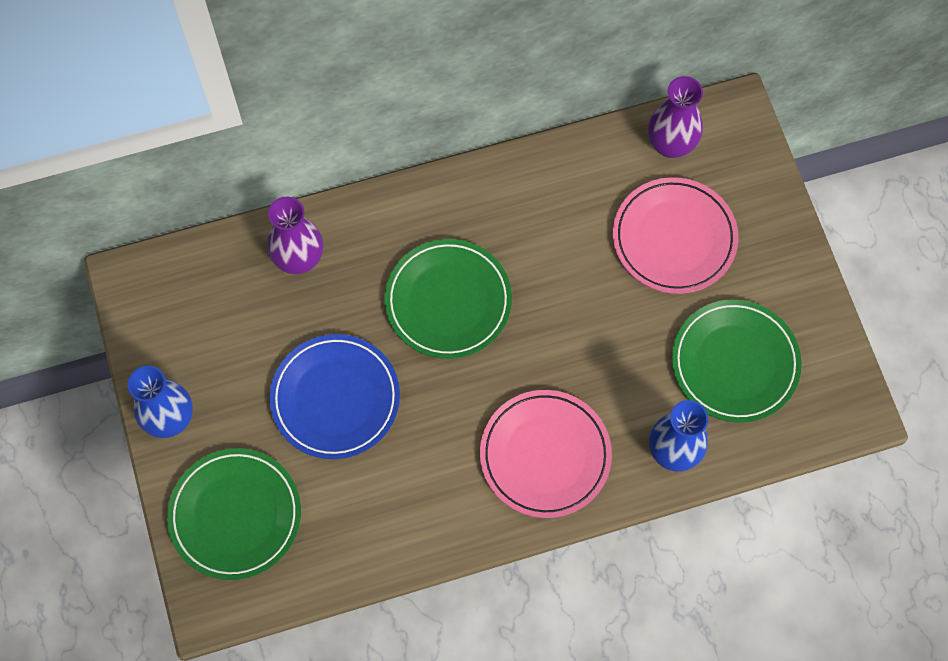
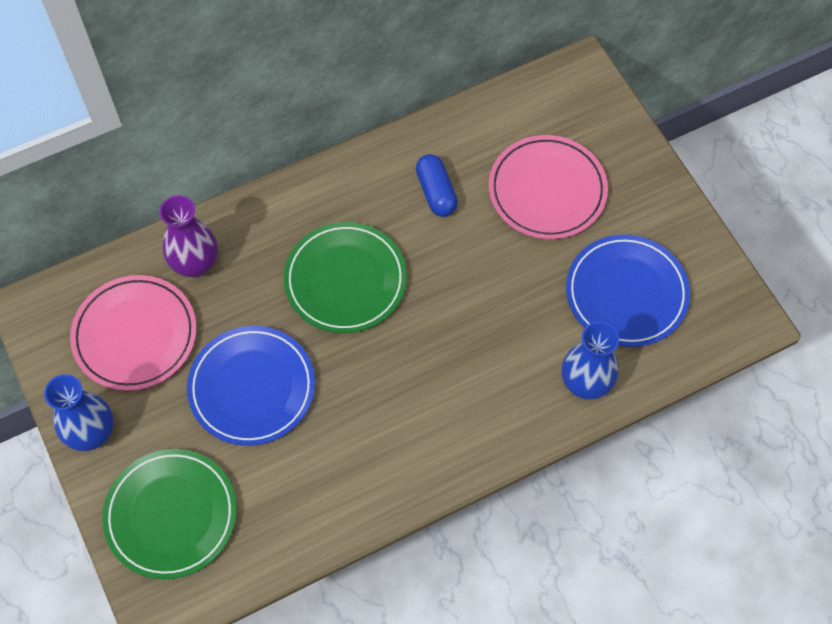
camera: 10 degrees left, 5 degrees down
(545, 455) = (464, 407): pink plate -> pink plate (135, 335)
(558, 221) = (436, 192): none -> blue capsule
(671, 144) = (527, 108): purple vase -> none
(735, 363) = (626, 293): green plate -> blue plate

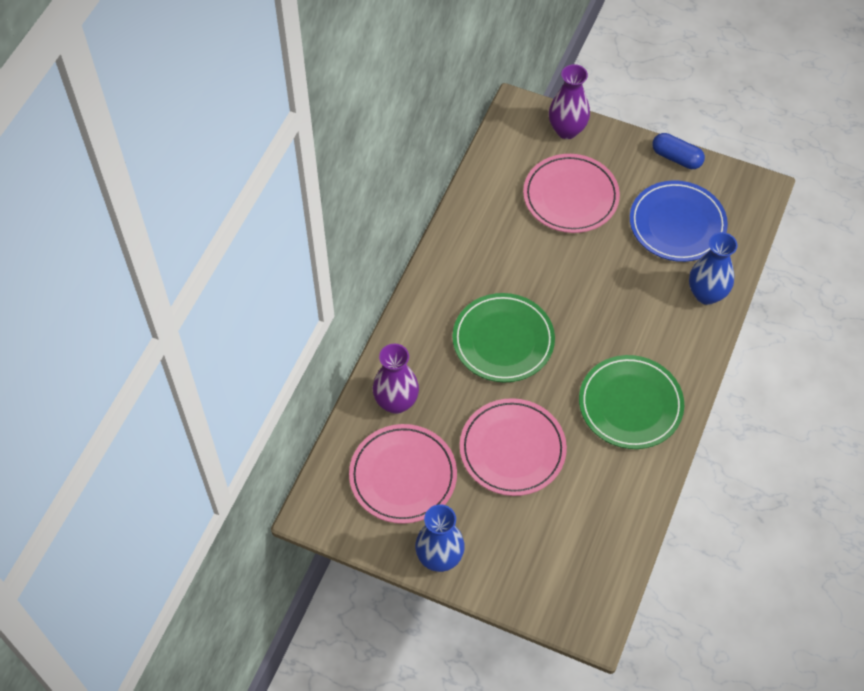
camera: 40 degrees left, 5 degrees down
(171, 515) = (542, 565): green plate -> green plate (630, 404)
(252, 388) = (512, 449): blue plate -> pink plate
(436, 192) = (504, 246): blue capsule -> blue capsule (676, 158)
(609, 123) = (567, 130): none -> purple vase

